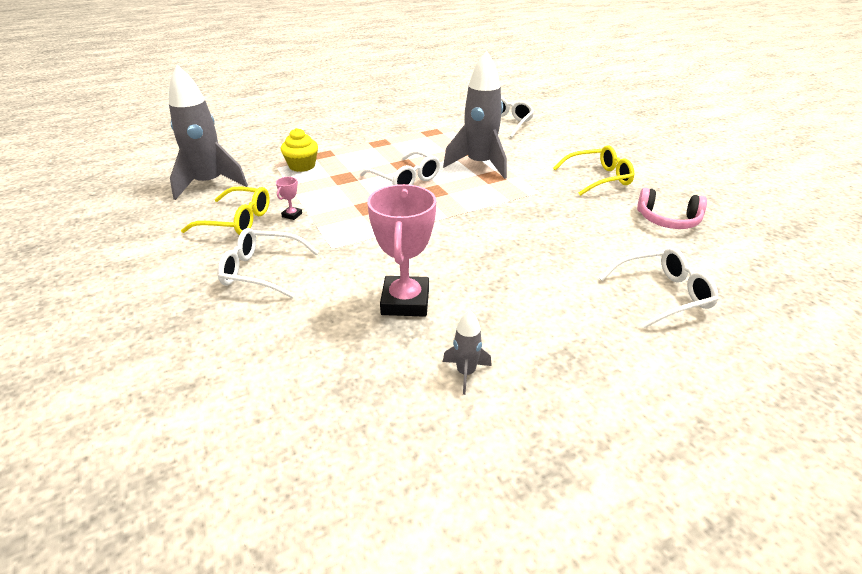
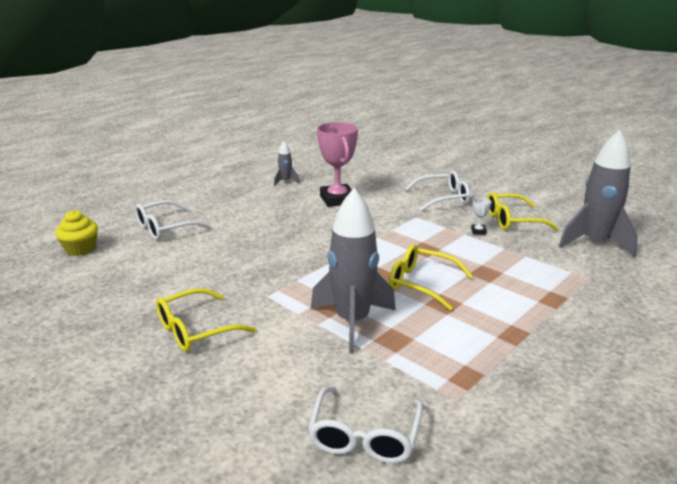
camera: 160 degrees right, 10 degrees down
(292, 215) = (478, 231): pink trophy -> white trophy
(302, 166) = (549, 278): yellow cupcake -> yellow cupcake (80, 249)
(405, 179) = (421, 283): white glasses -> yellow glasses
(668, 220) = (131, 287): pink headphones -> none

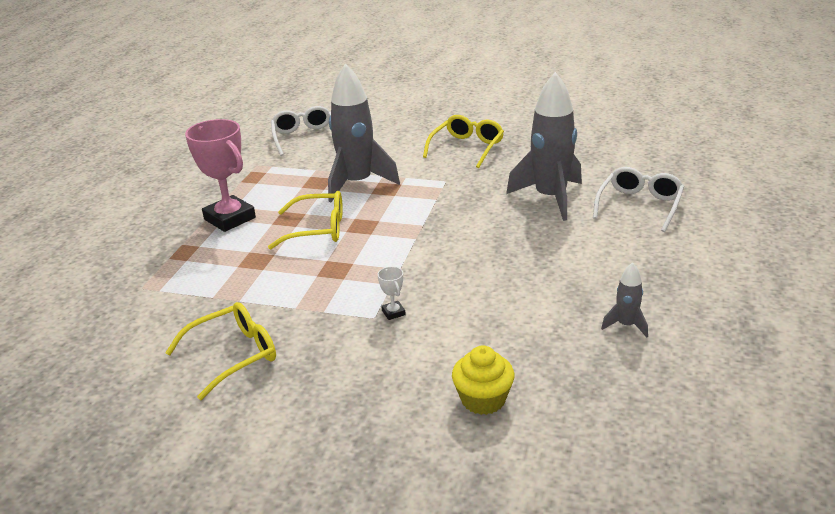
camera: 155 degrees right, 5 degrees up
(80, 249) = (669, 165): yellow cupcake -> yellow cupcake (483, 399)
(337, 199) = (507, 314): pink trophy -> pink trophy (230, 218)
(443, 198) = (353, 372): white glasses -> none
(478, 231) = (278, 318): white trophy -> white trophy (393, 312)
(595, 243) = (117, 348): grey rocket -> grey rocket (550, 198)

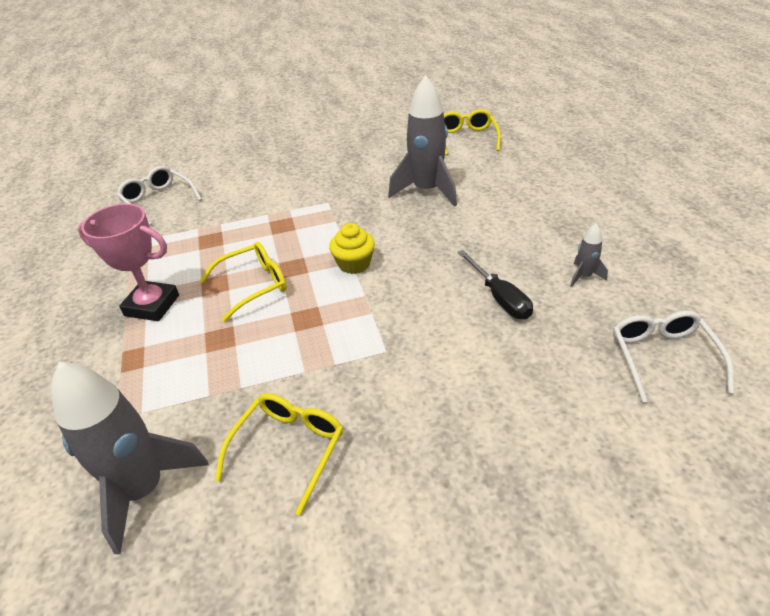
camera: 30 degrees left, 10 degrees up
(357, 184) = (251, 229): grey rocket -> grey rocket (144, 489)
(393, 312) = (398, 339): white trophy -> none
(467, 148) = (318, 168): yellow glasses -> yellow glasses (467, 138)
(483, 399) = (548, 387): yellow cupcake -> yellow cupcake (354, 264)
(519, 313) = (499, 298): none -> black screwdriver
(639, 205) = (496, 176): white glasses -> white glasses (662, 357)

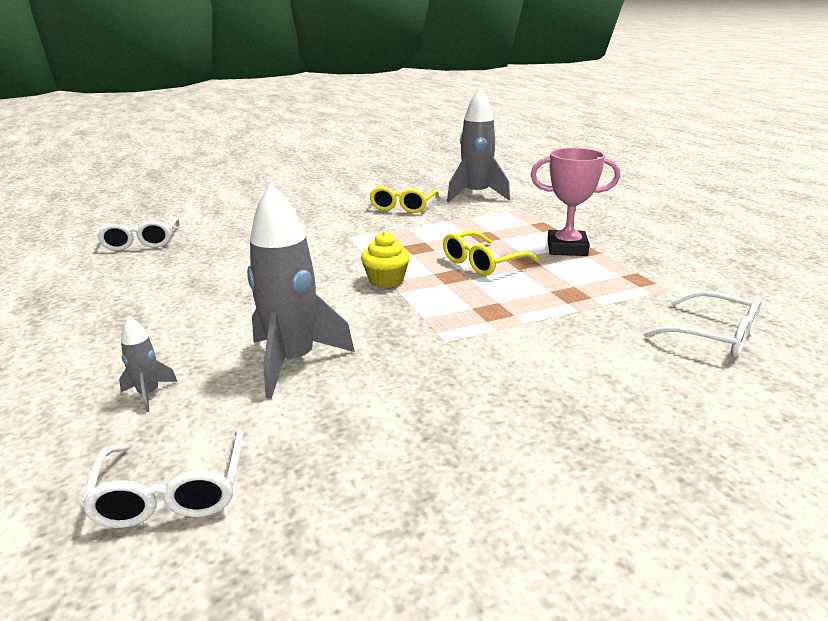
camera: 170 degrees right, 15 degrees down
(467, 138) = (172, 493): yellow glasses -> white glasses
(499, 298) = (244, 264): black screwdriver -> none
(584, 276) = (152, 280): grey rocket -> grey rocket (149, 394)

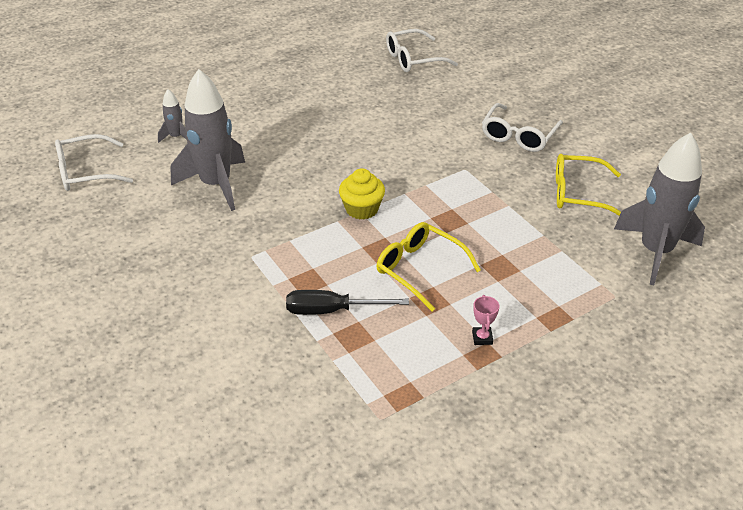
camera: 80 degrees right, 15 degrees up
(536, 302) = (331, 310): none -> black screwdriver
(567, 248) = (482, 338): pink trophy -> pink trophy, size x0.41
(714, 336) = (273, 439): white glasses -> white glasses (518, 136)

